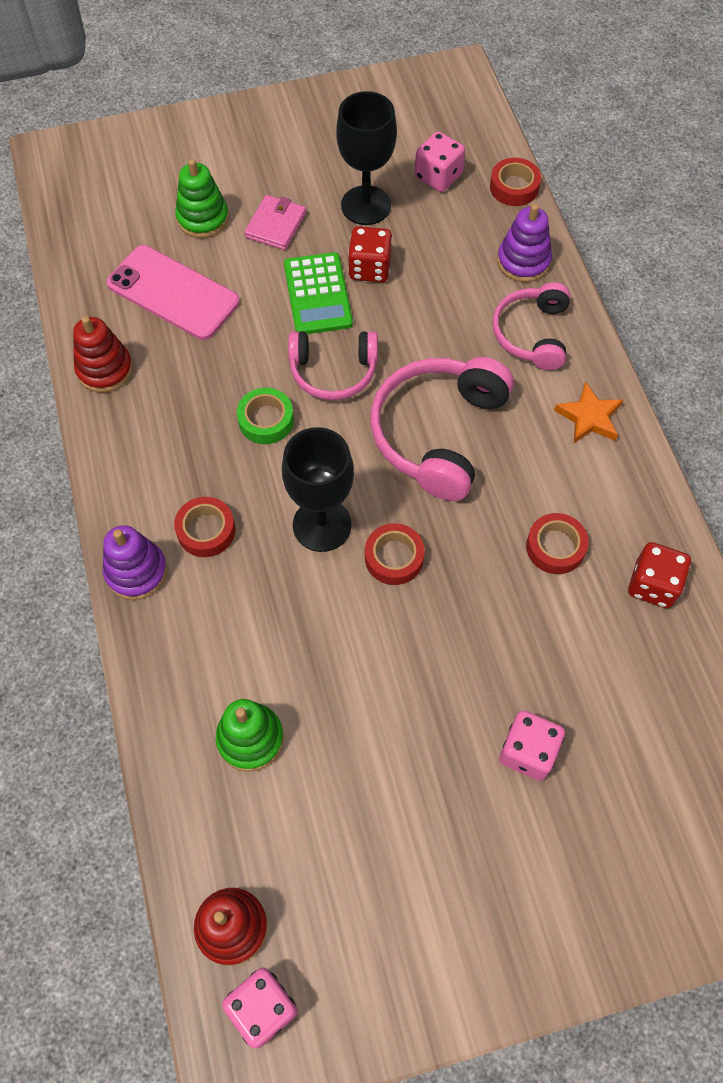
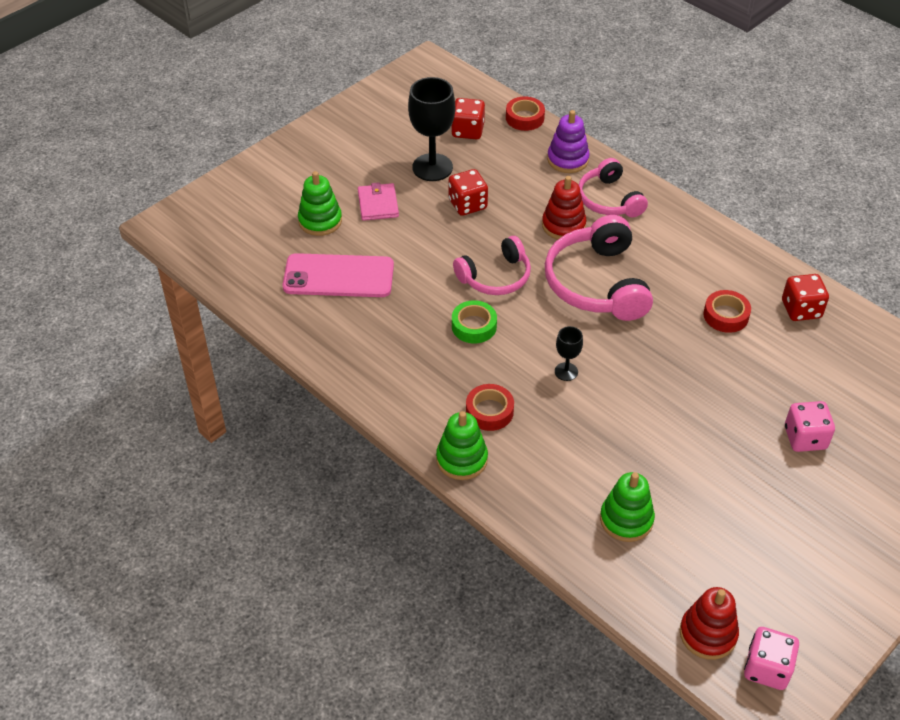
camera: 30 degrees left, 15 degrees down
(105, 369) = (329, 345): red stacking toy -> red stacking toy (563, 225)
(136, 572) = (462, 459): purple stacking toy -> green stacking toy
(317, 294) = (444, 235): green calculator -> none
(322, 525) = (566, 371): black goblet -> black goblet, size x0.50
(394, 557) = (630, 368): red tape -> none
(438, 176) = (467, 131): pink dice -> red dice
(589, 417) = (685, 232): orange star -> none

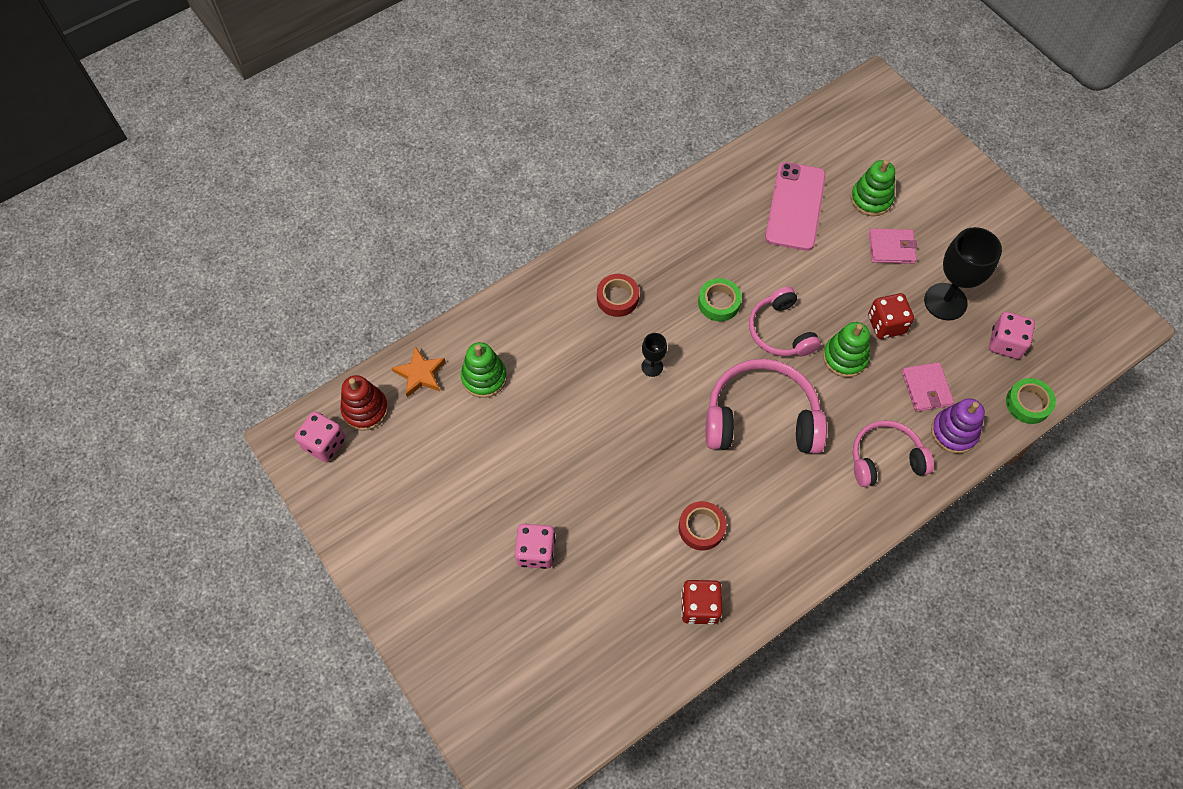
camera: 100 degrees right, 15 degrees up
(462, 459) = (571, 270): green stacking toy -> green stacking toy (845, 357)
(467, 131) = (1005, 343): red dice -> pink dice
(525, 118) = (1028, 403): red tape -> green tape
(529, 177) = (926, 388): none -> pink wallet
(563, 225) = (848, 406): red stacking toy -> none
(642, 585) = (420, 374): none -> orange star

